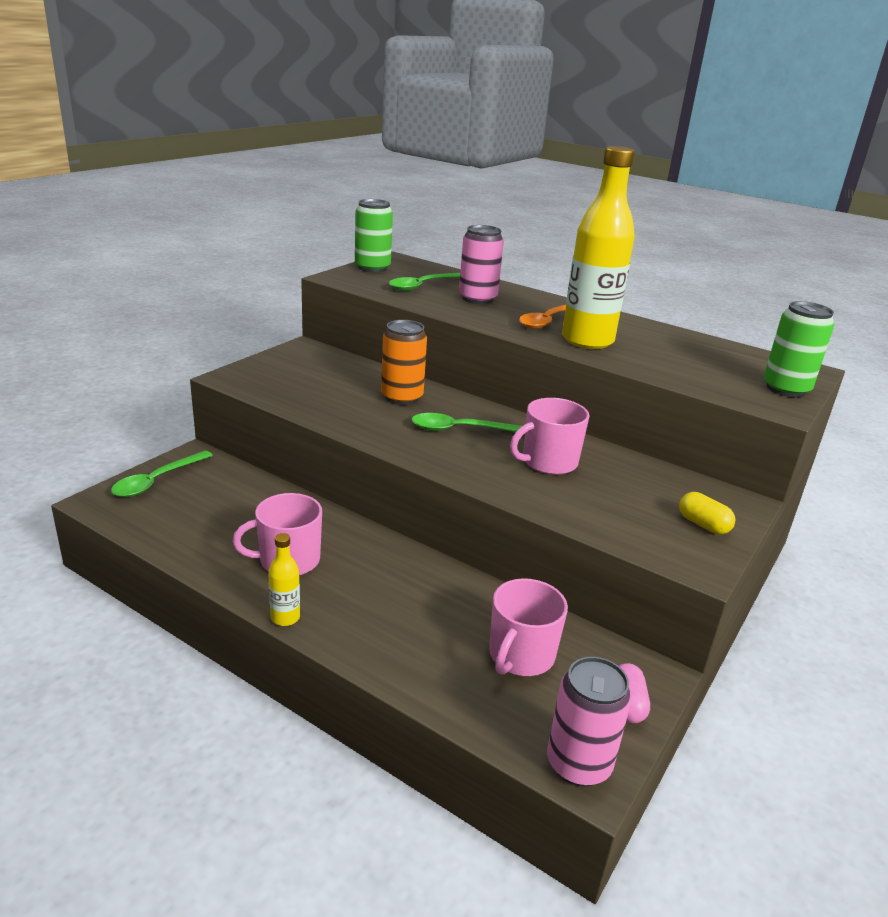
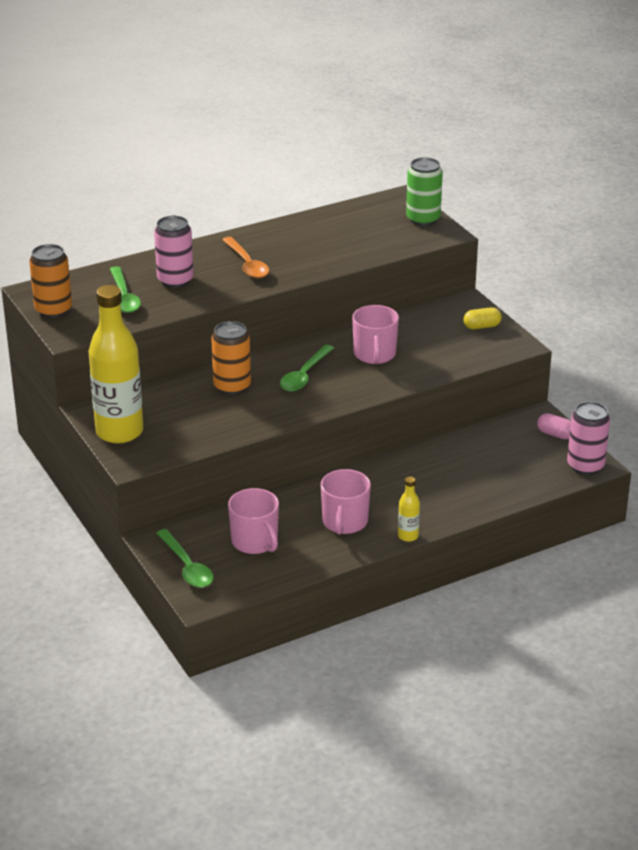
camera: 60 degrees left, 5 degrees up
(372, 268) = (53, 310): green can -> orange can
(520, 656) = (497, 456): pink mug -> pink mug (255, 542)
(587, 340) = (297, 261): yellow bottle -> yellow bottle (119, 432)

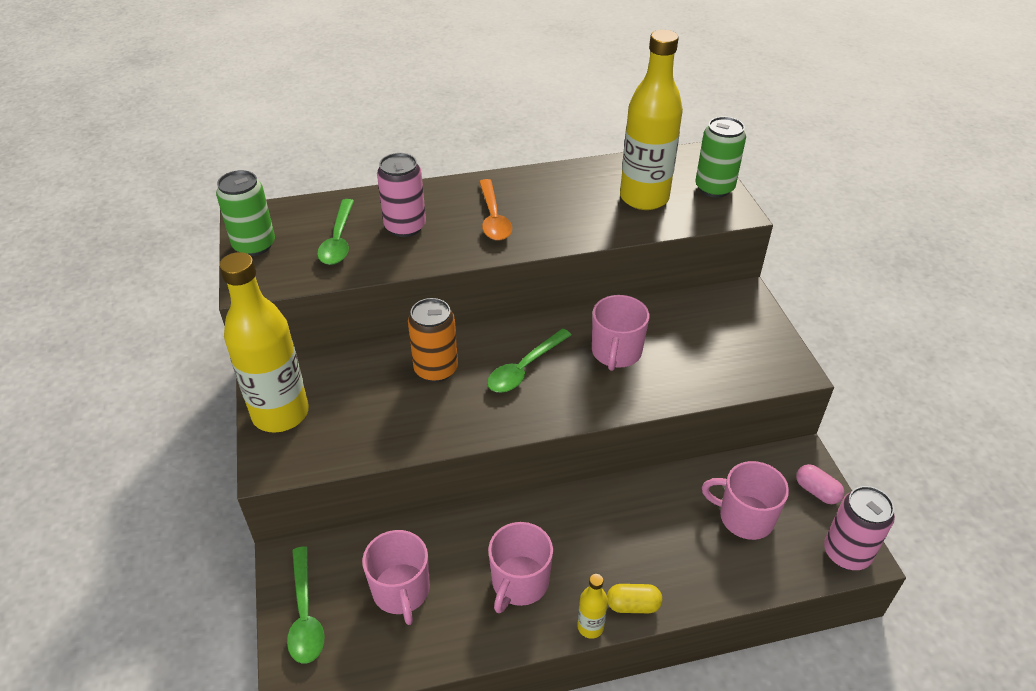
camera: 15 degrees right, 10 degrees up
(53, 310) = (254, 245): orange can -> green can
(367, 234) = (644, 198): none -> yellow bottle
(481, 326) = (755, 334): yellow capsule -> yellow capsule (633, 605)
(504, 458) = (745, 517): none -> pink mug

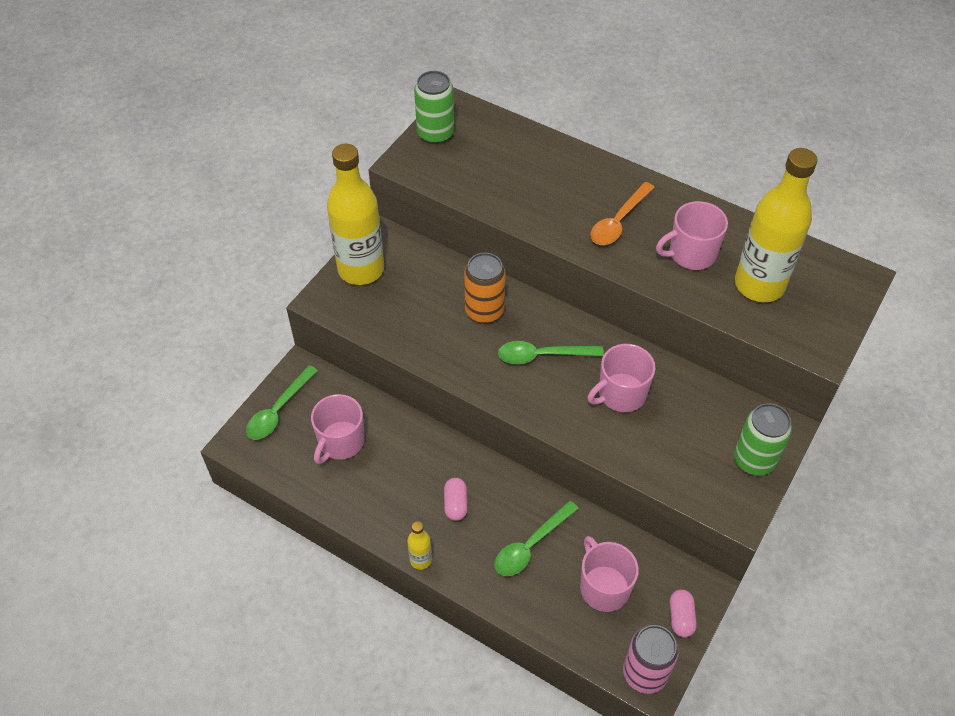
camera: 45 degrees right, 10 degrees up
(338, 240) = (491, 166): green spoon -> green spoon (531, 545)
(405, 227) = (547, 186): pink can -> none
(519, 582) = (410, 497): pink mug -> pink mug (691, 254)
(563, 555) = (455, 504): none -> pink capsule
(633, 605) = (460, 571): yellow capsule -> none
(714, 188) = (832, 317): green can -> green can (754, 460)

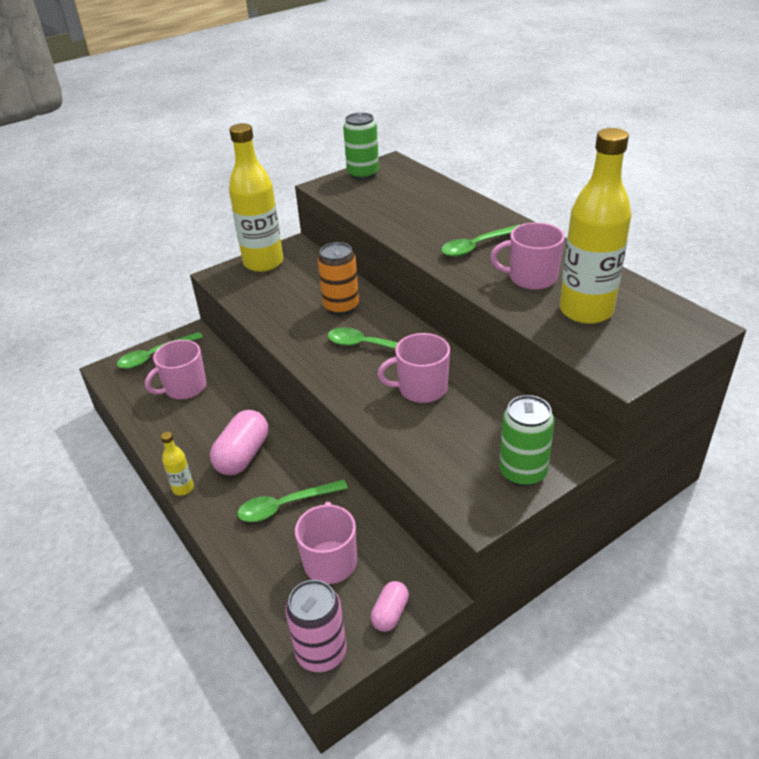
camera: 25 degrees right, 15 degrees down
(455, 504) = (243, 455): pink capsule -> pink capsule, size x1.76
(618, 221) = (477, 246): orange spoon -> green spoon

